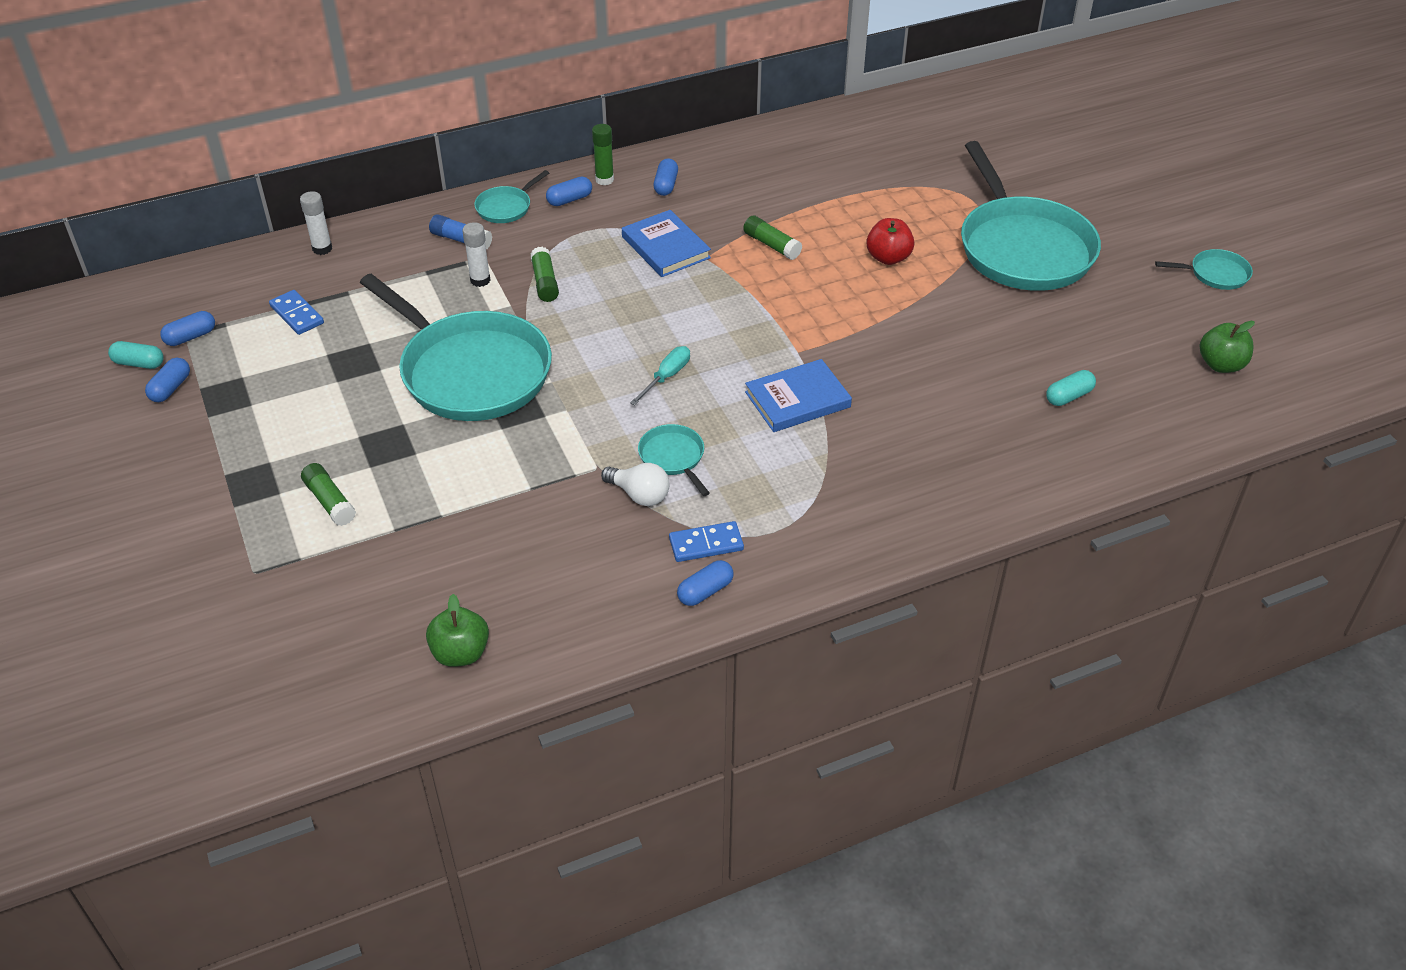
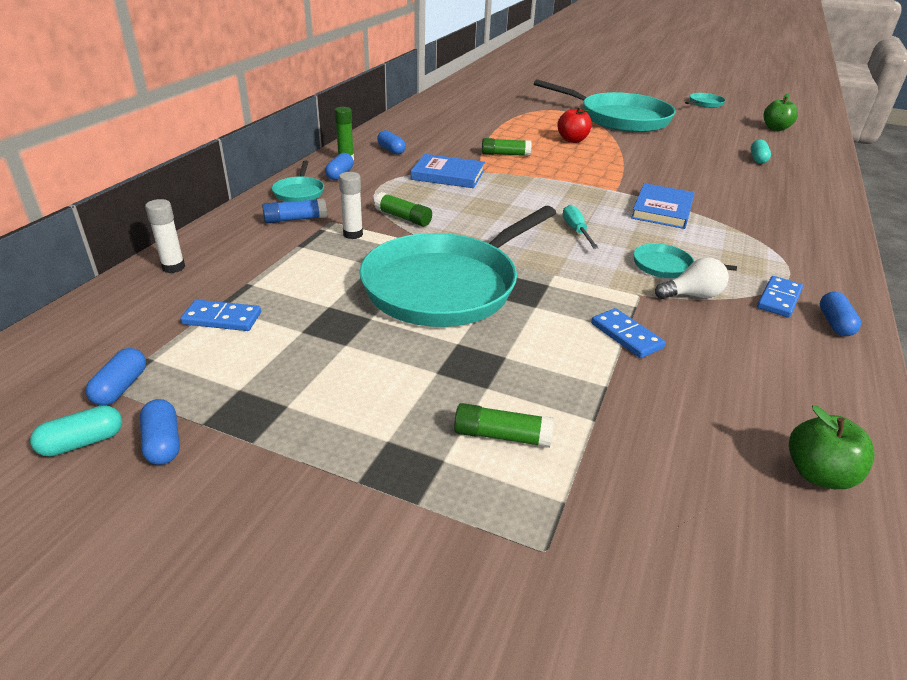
camera: 45 degrees left, 10 degrees down
(470, 371) = (446, 286): turquoise pan -> turquoise pan turned 135 degrees clockwise
(523, 492) = (626, 335): none -> blue domino

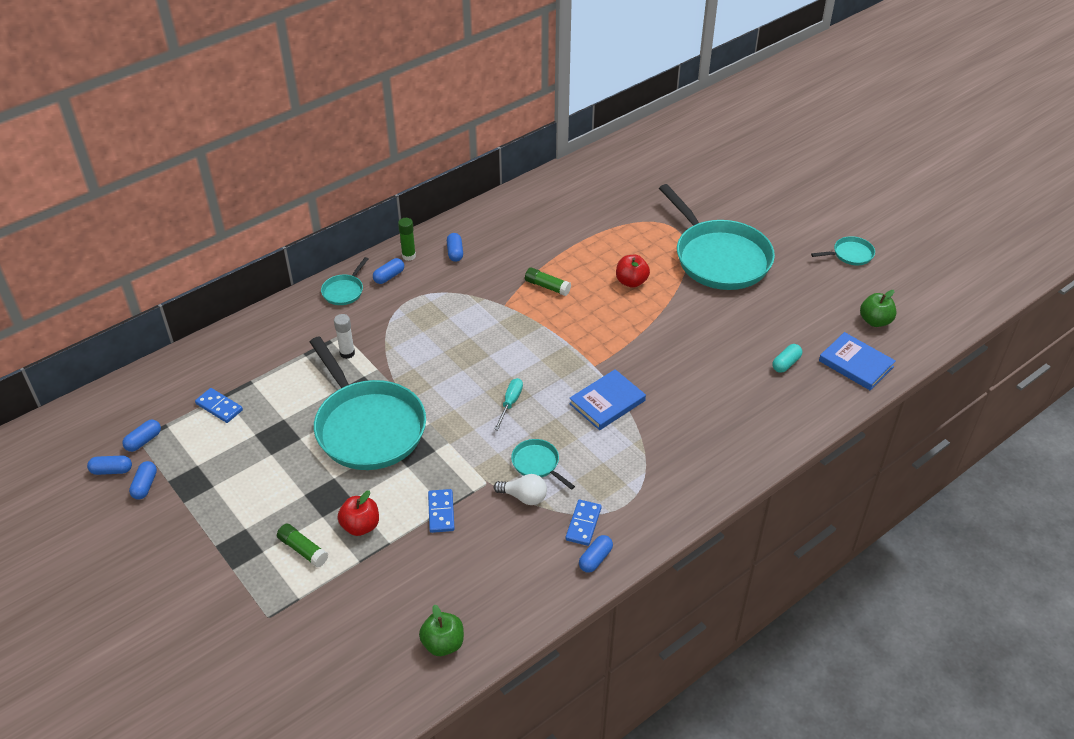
camera: 30 degrees right, 10 degrees up
(82, 442) = (112, 470): turquoise capsule -> blue capsule
(173, 267) = (217, 350): white glue stick -> none
(295, 219) = (320, 323): blue glue stick -> none
(403, 218) = (395, 346): green glue stick -> none
(446, 286) = (368, 427): turquoise pan -> turquoise pan turned 105 degrees counterclockwise
(448, 175) = (473, 302): blue book -> blue book (856, 364)
(548, 381) = (360, 526): none -> red apple
(779, 299) = (583, 524): blue domino -> blue domino turned 45 degrees counterclockwise

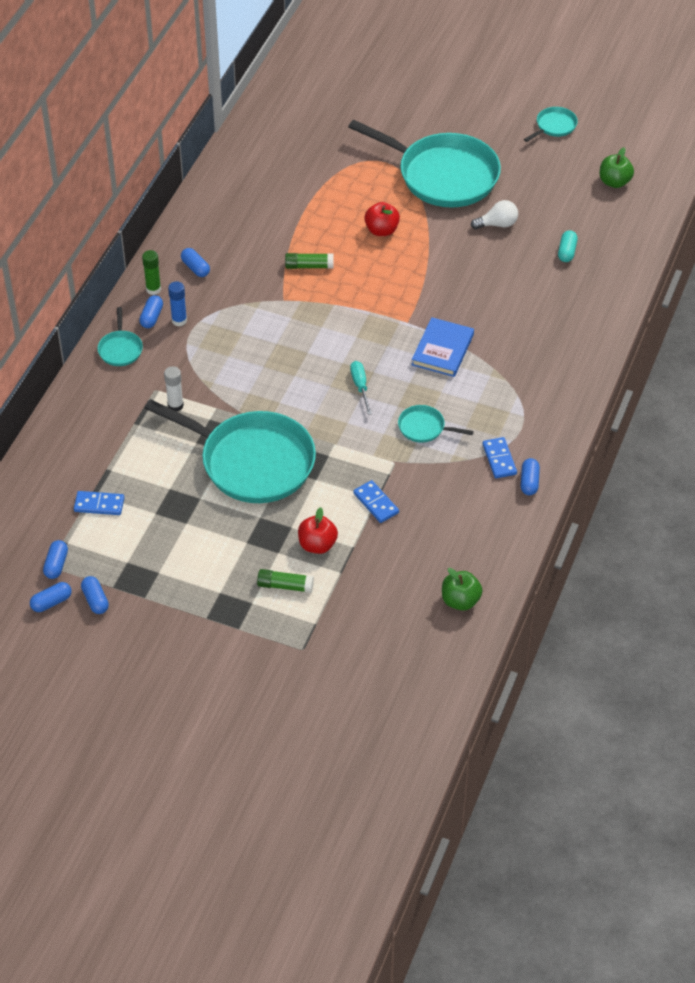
camera: 30 degrees left, 5 degrees up
(408, 288) = (179, 320): none -> blue glue stick
(524, 497) = (434, 460): white light bulb -> white light bulb (497, 224)
(856, 364) = (623, 228): blue book -> none

